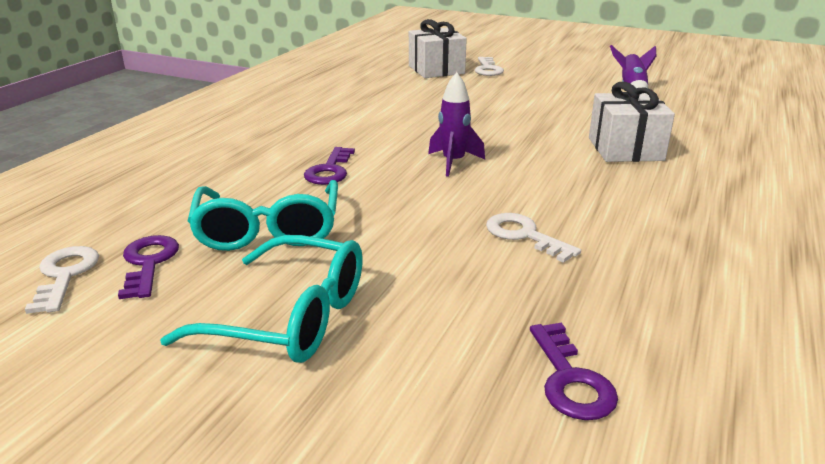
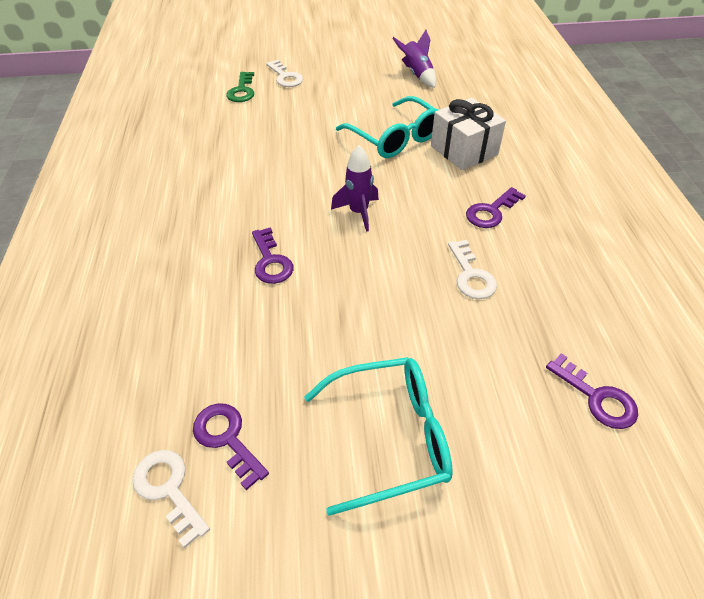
camera: 30 degrees left, 20 degrees up
(268, 229) = (287, 353): turquoise glasses -> turquoise glasses (395, 138)
(436, 70) = (242, 91): white gift -> green key
(524, 235) = (471, 275): white key -> white key turned 120 degrees counterclockwise
(606, 198) = (491, 211): none -> purple key

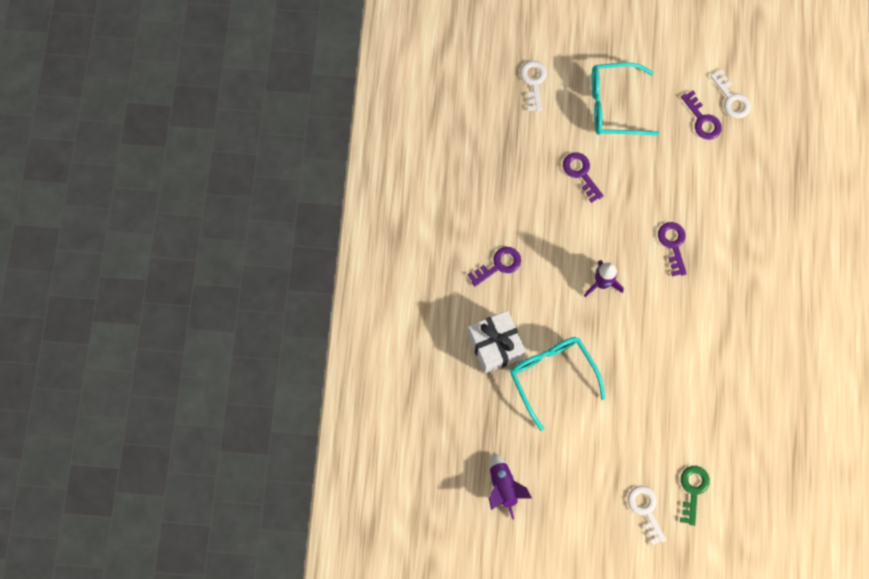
camera: 170 degrees left, 25 degrees up
(471, 275) = (534, 206): white key -> white key (533, 82)
(597, 398) = (492, 107): purple key -> purple key (581, 173)

